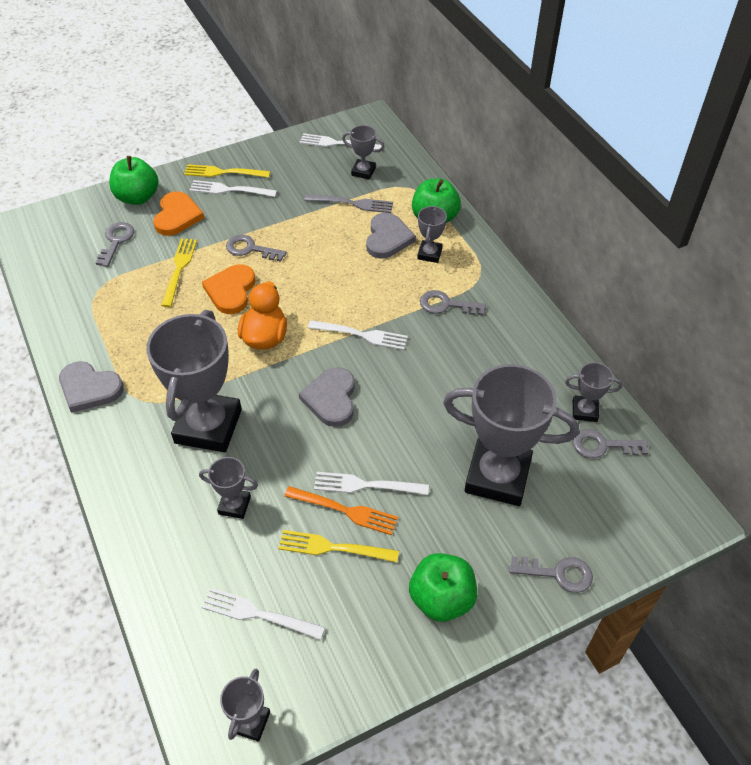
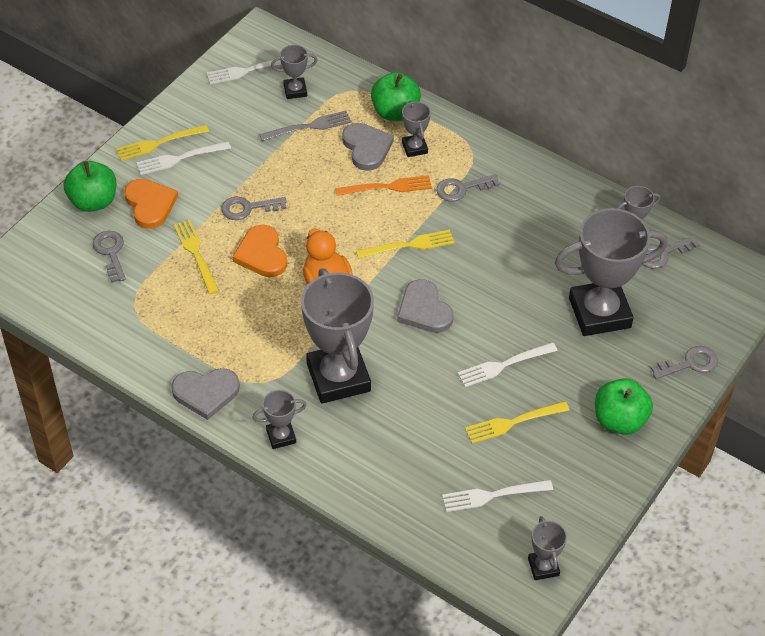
camera: 30 degrees left, 0 degrees up
(234, 505) = (411, 428): grey trophy -> grey trophy (281, 436)
(345, 510) = (501, 391): orange fork -> orange fork (387, 187)
(361, 335) = (409, 245): white fork -> yellow fork

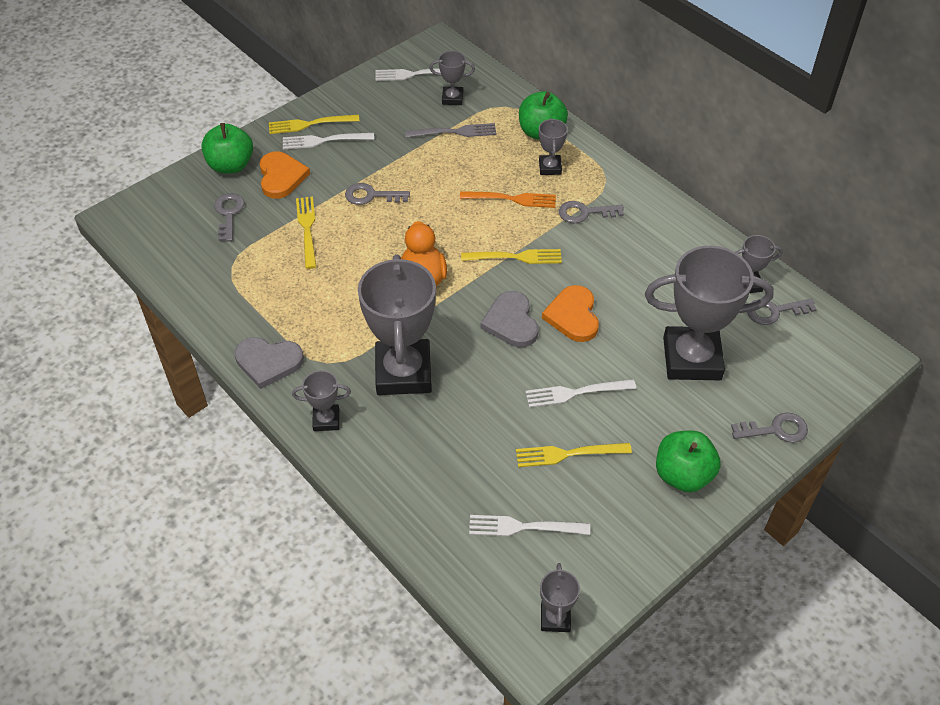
camera: 15 degrees right, 0 degrees up
(261, 254) = (369, 240): orange heart -> orange heart (573, 316)
(366, 148) = (503, 160): grey heart -> none

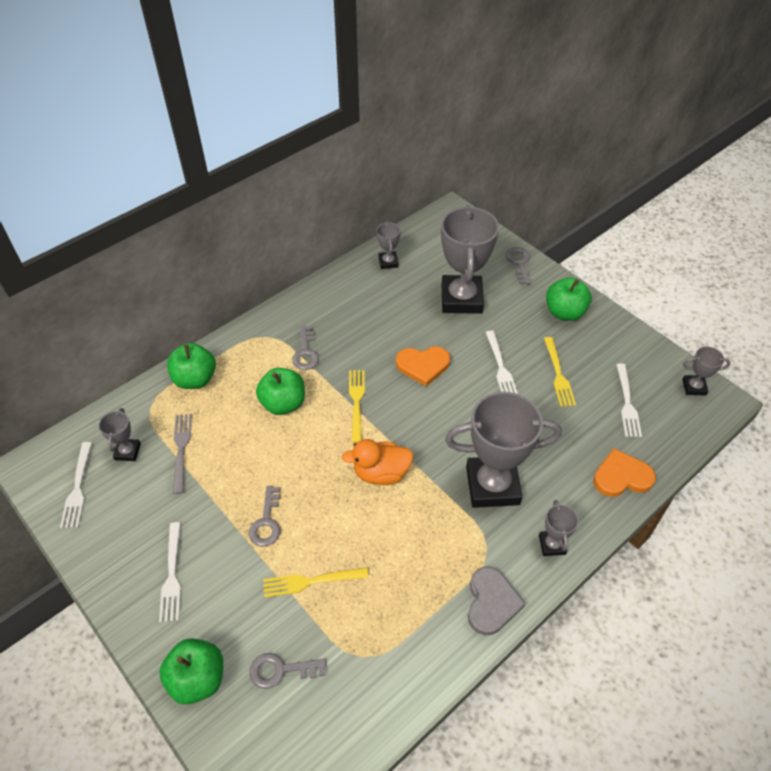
camera: 90 degrees left, 0 degrees up
(281, 177) = (226, 617): orange heart -> orange heart (621, 476)
(310, 124) = (140, 593): yellow fork -> none
(511, 322) = (431, 407): grey heart -> none
(512, 199) = (283, 403): orange fork -> green apple
(550, 167) = (245, 374): grey trophy -> none
(774, 311) = (414, 251): grey key -> none

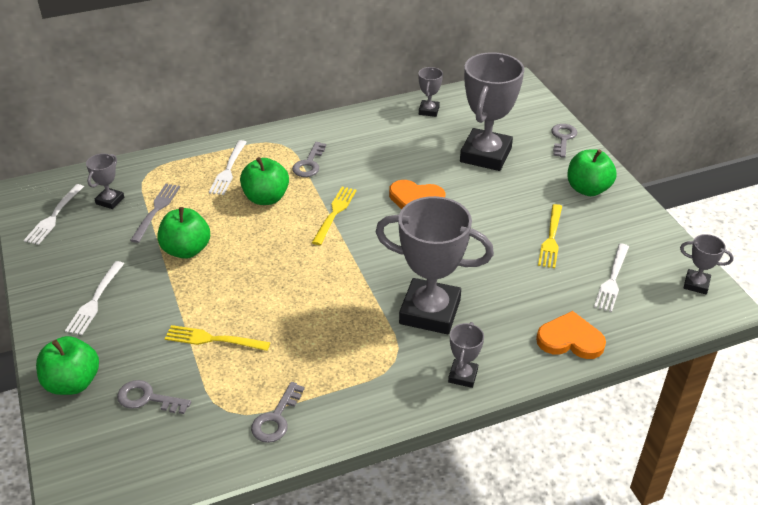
camera: 20 degrees right, 10 degrees down
(195, 379) = (198, 161): green apple -> green apple (186, 250)
(266, 522) = (199, 284): grey key -> grey key (276, 418)
(381, 473) = (326, 274): orange duck -> none
(491, 602) = (374, 405): grey heart -> none
(500, 367) = (494, 219): white fork -> white fork (228, 170)

